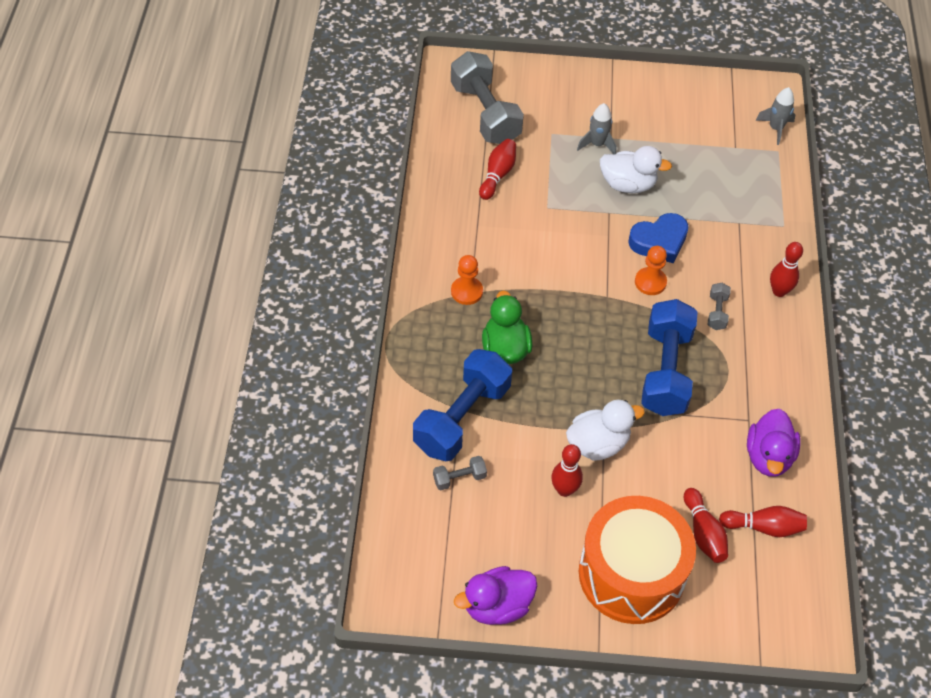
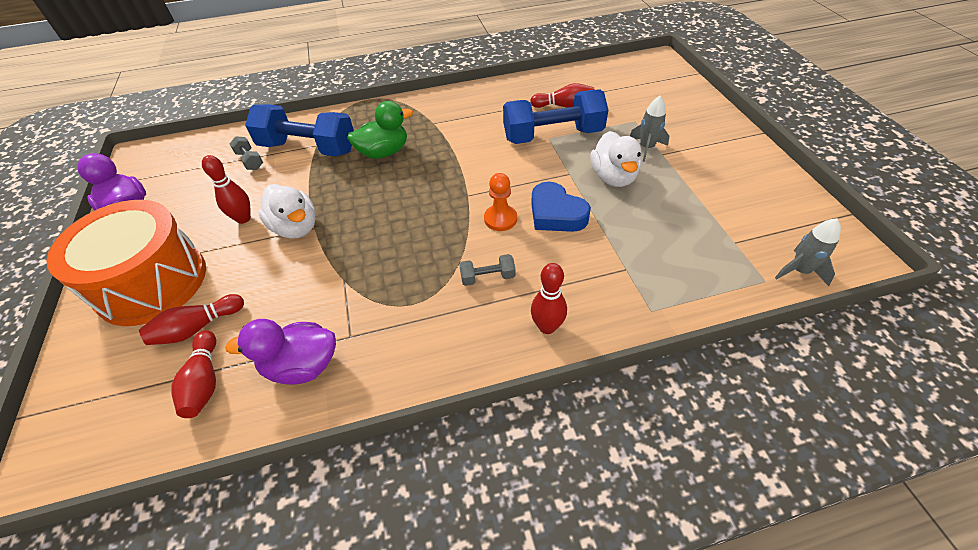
camera: 75 degrees right, 5 degrees down
(467, 291) = (433, 121): orange pawn -> none
(485, 113) = (625, 85): grey dumbbell -> none
(665, 371) = (394, 254): blue dumbbell -> blue dumbbell (553, 135)

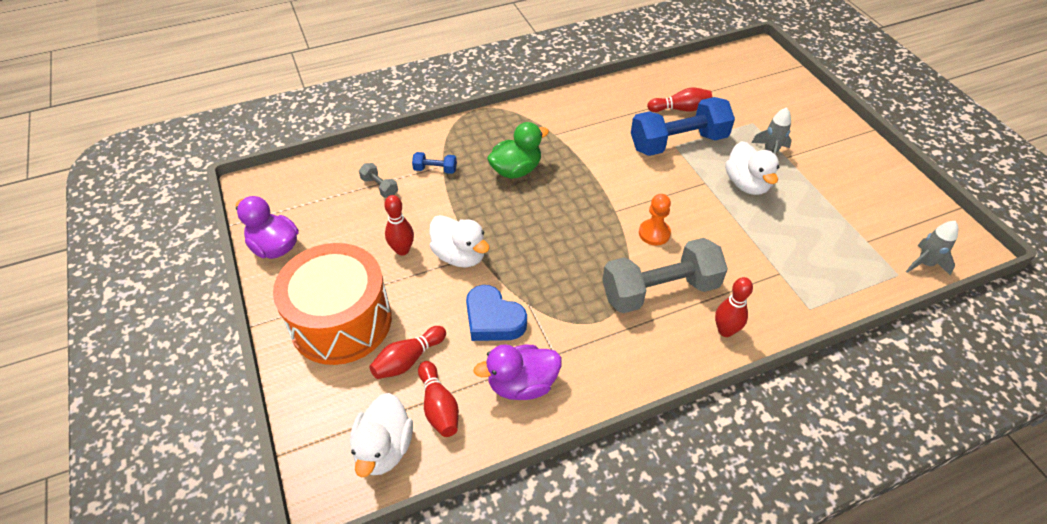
camera: 10 degrees left, 0 degrees up
(126, 423) = (384, 448): none -> white duck
(308, 148) = (435, 169): blue dumbbell -> blue dumbbell, size x0.43
(487, 277) = (660, 290): grey dumbbell -> grey dumbbell, size x2.34
(556, 213) = (704, 224): blue heart -> blue heart (493, 319)

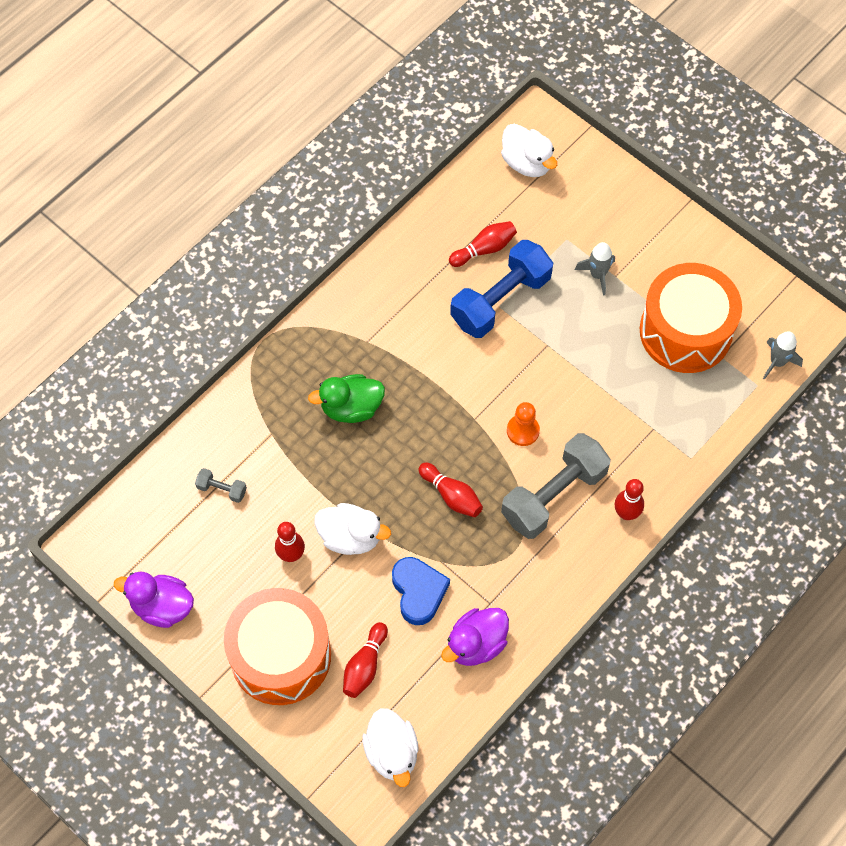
camera: 25 degrees left, 15 degrees up
(435, 169) = (266, 442): blue dumbbell -> none
(439, 406) = (416, 696): red bowling pin -> red bowling pin (451, 495)
(493, 319) = (418, 592): blue heart -> blue heart turned 120 degrees counterclockwise
(516, 170) = (351, 408): green duck -> green duck turned 135 degrees counterclockwise
(747, 184) = (588, 330): white duck -> white duck (527, 163)
(838, 213) = (685, 331): none -> orange drum

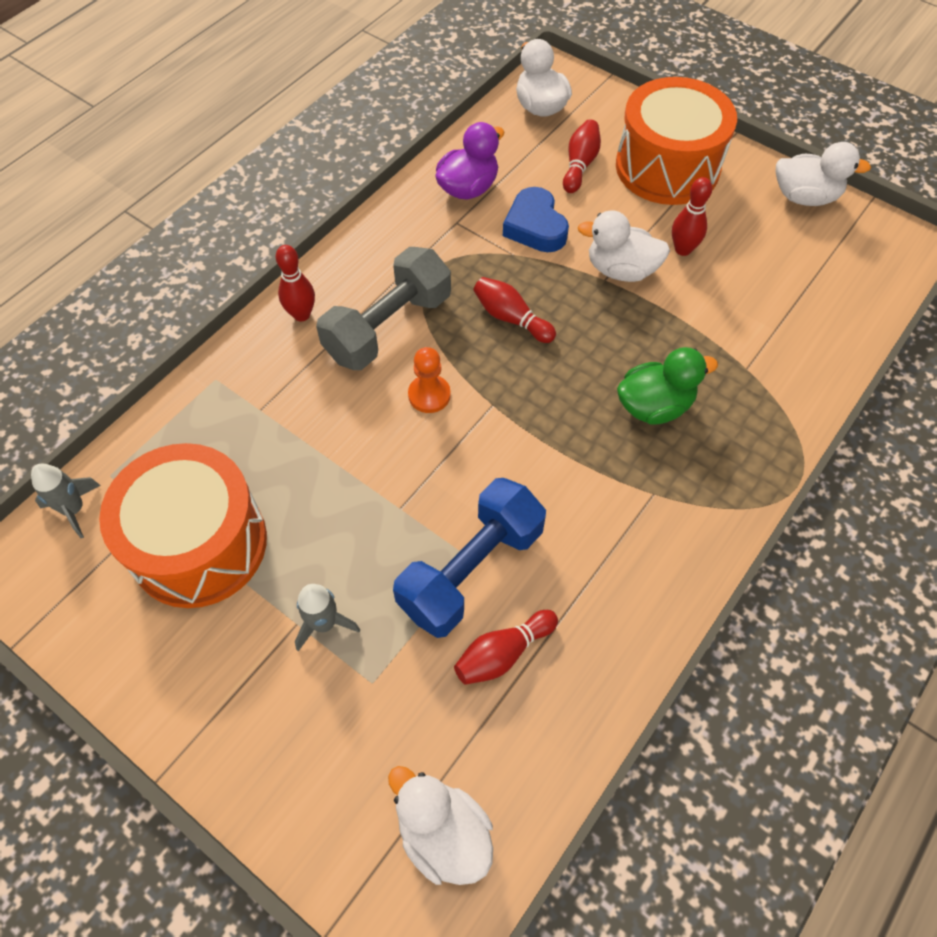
camera: 175 degrees right, 5 degrees down
(162, 606) = (804, 197): purple duck -> white duck
(222, 489) = (784, 305): grey dumbbell -> none

